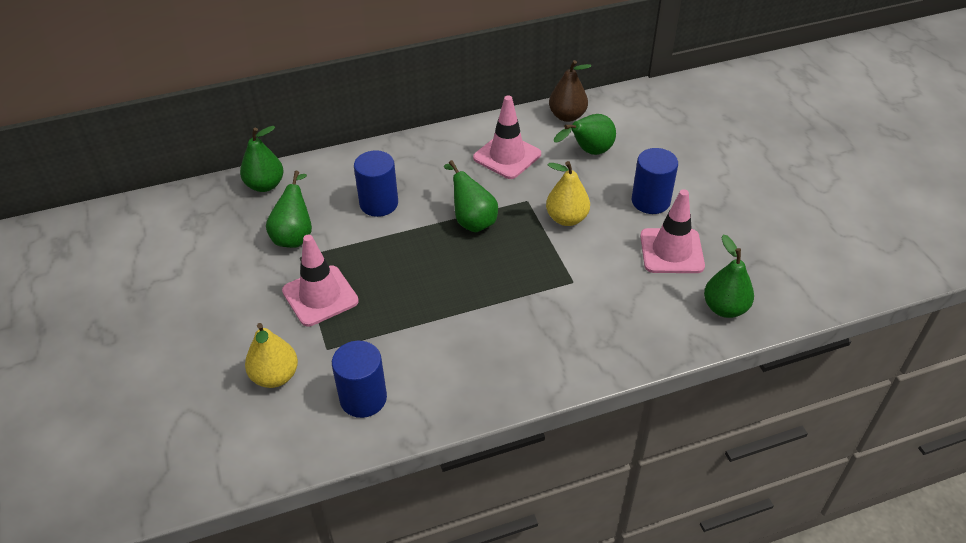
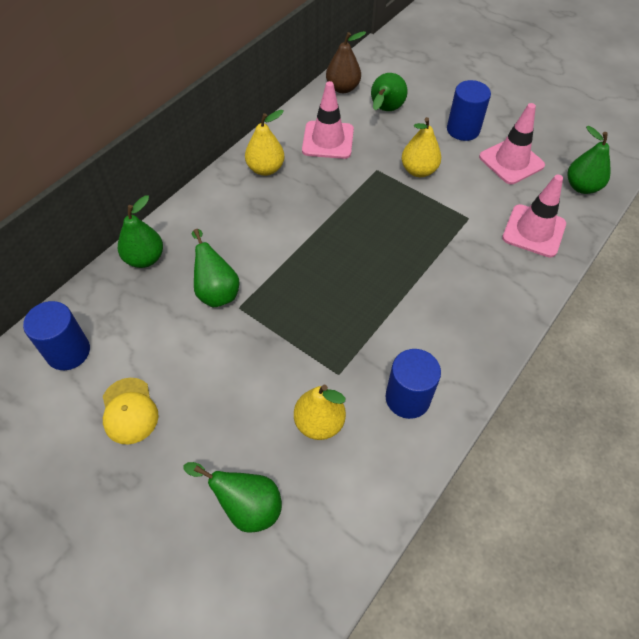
camera: 35 degrees left, 10 degrees up
(152, 290) = (129, 411): none -> yellow cap
(320, 296) = (290, 332): pink traffic cone -> pink traffic cone (534, 231)
(379, 203) = (262, 227): blue cylinder -> blue cylinder (68, 352)
(428, 157) = (265, 169): none -> yellow pear
(472, 220) = (351, 205): green pear -> green pear (246, 506)

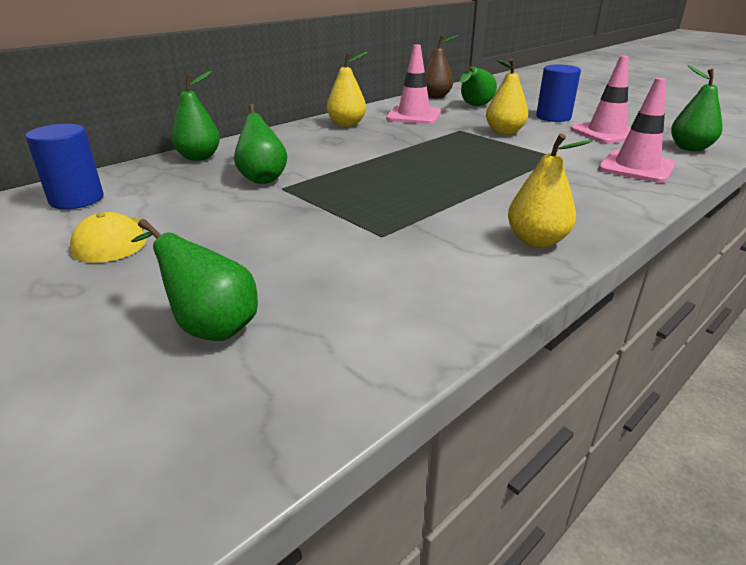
camera: 10 degrees right, 25 degrees down
(319, 423) = (344, 267): yellow pear -> yellow pear (536, 241)
(407, 398) = (469, 259): blue cylinder -> none

